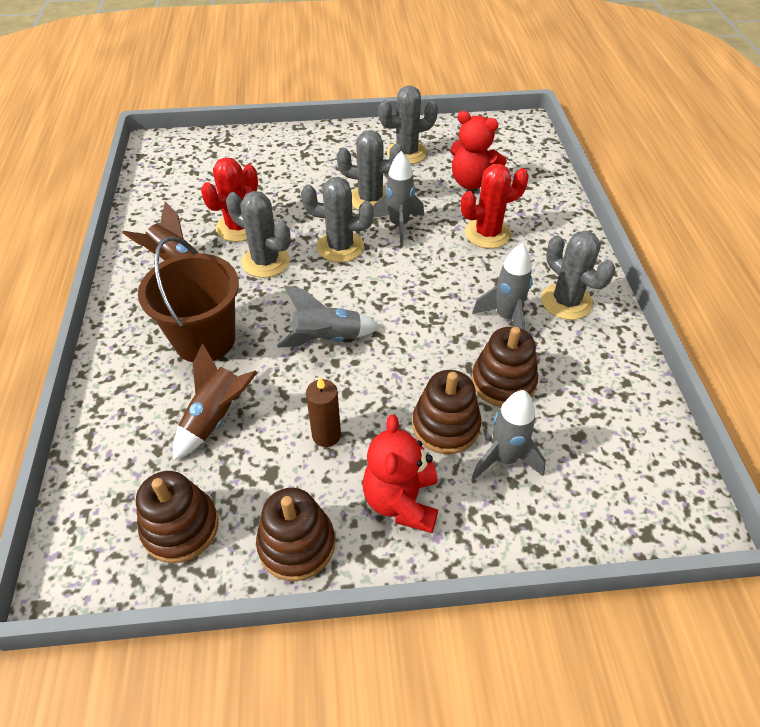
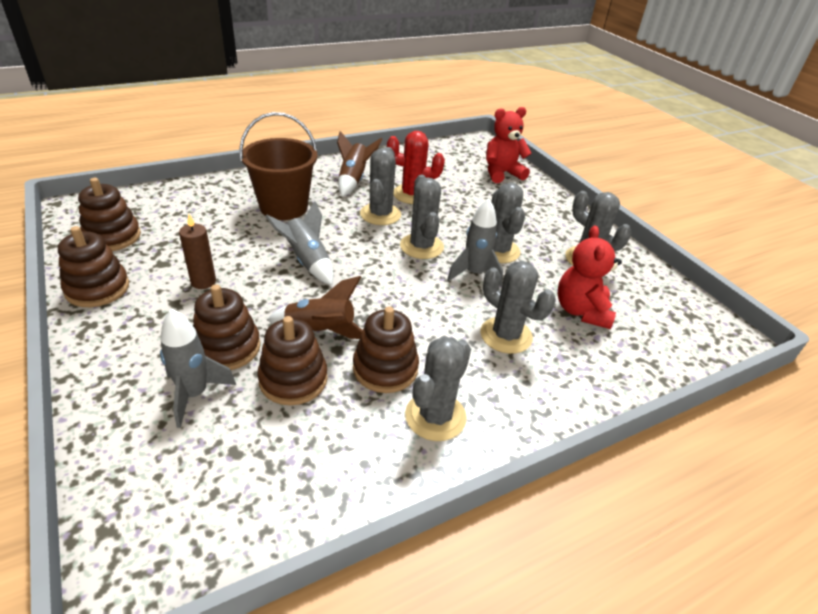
camera: 65 degrees right, 10 degrees down
(216, 418) = (210, 229): brown rocket -> brown rocket (320, 332)
(401, 501) = (140, 335): red teddy bear -> red teddy bear (502, 173)
(487, 233) = (506, 335): red cactus -> grey cactus
(506, 317) = (385, 368): grey rocket -> brown stacking toy

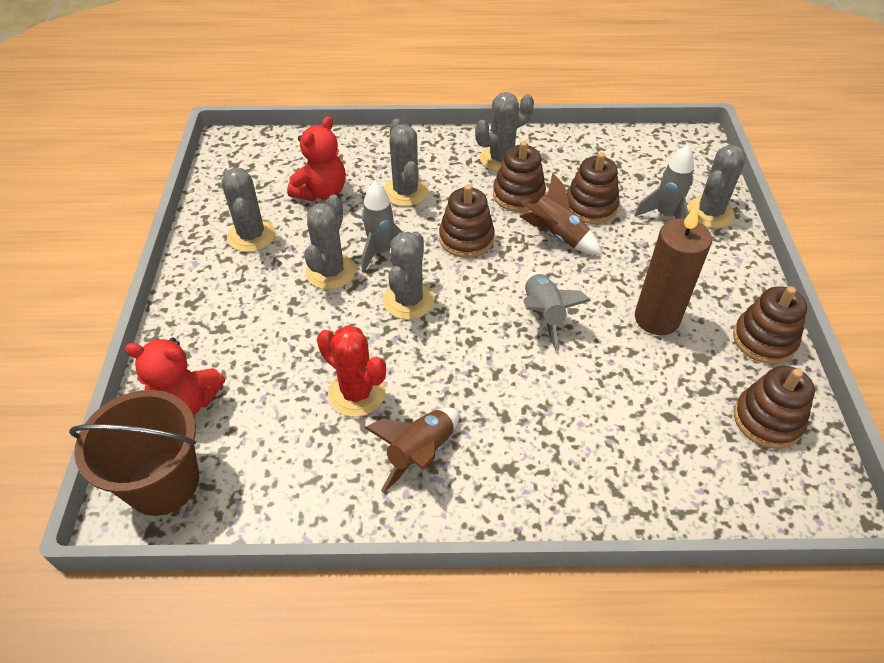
camera: 150 degrees left, 10 degrees up
(203, 282) = (657, 318): brown candle -> brown candle, size x1.76
(227, 348) = (638, 244): brown stacking toy -> brown stacking toy (466, 239)
(284, 207) = (544, 417): brown bucket -> brown bucket (163, 483)
(380, 214) = (424, 365): grey cactus -> grey cactus (710, 213)

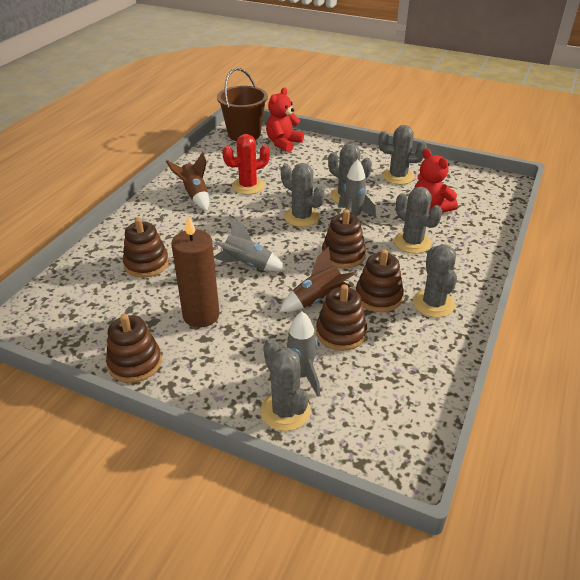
camera: 115 degrees right, 10 degrees down
(405, 192) = (412, 242): grey cactus -> grey cactus turned 45 degrees clockwise
(767, 420) = (83, 326): brown stacking toy -> brown stacking toy (146, 264)

